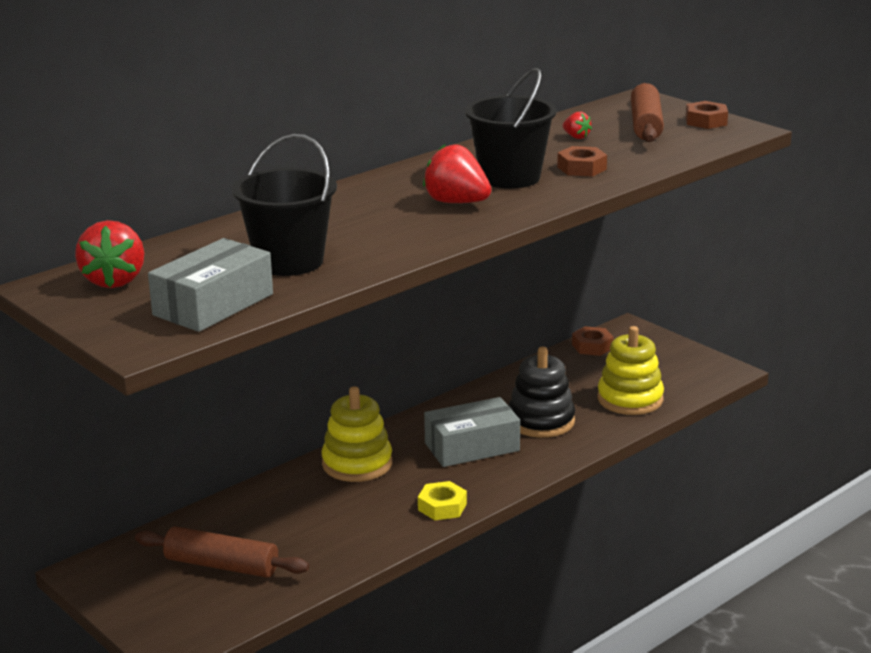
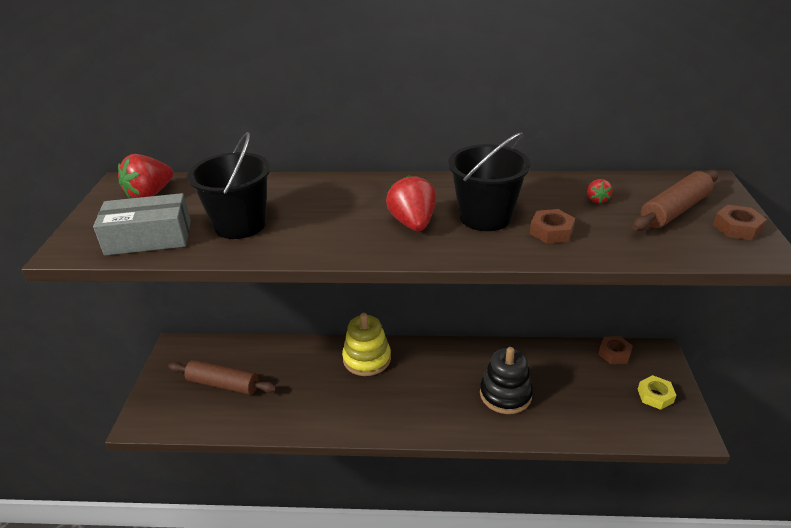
camera: 45 degrees right, 10 degrees up
(222, 565) = (223, 384): brown rolling pin -> brown rolling pin turned 45 degrees counterclockwise
(442, 507) = (367, 422): yellow nut -> yellow nut (655, 396)
(472, 447) = (440, 388): grey box -> none
(630, 399) = (587, 414): yellow stacking toy -> none

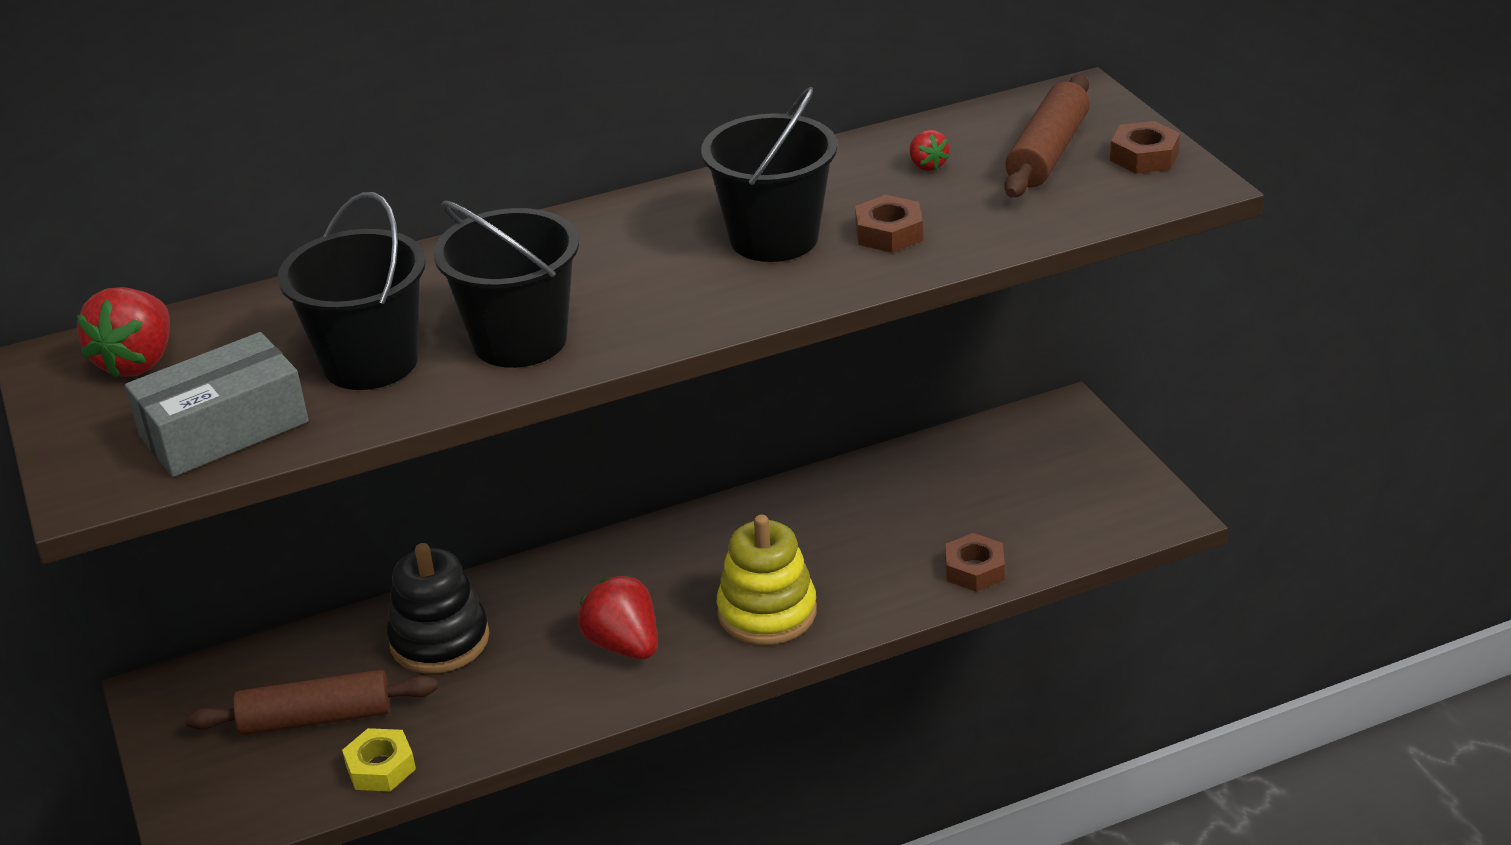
camera: 25 degrees left, 0 degrees up
(316, 234) = (520, 340): none -> black bucket
(367, 359) = (567, 585): yellow stacking toy -> yellow stacking toy (767, 612)
(413, 223) = (666, 279): red strawberry -> red strawberry (624, 645)
(505, 394) = (849, 558): black stacking toy -> black stacking toy (439, 640)
(614, 353) = (994, 436): brown nut -> brown nut (974, 569)
(655, 396) = (1087, 479): yellow nut -> yellow nut (380, 767)

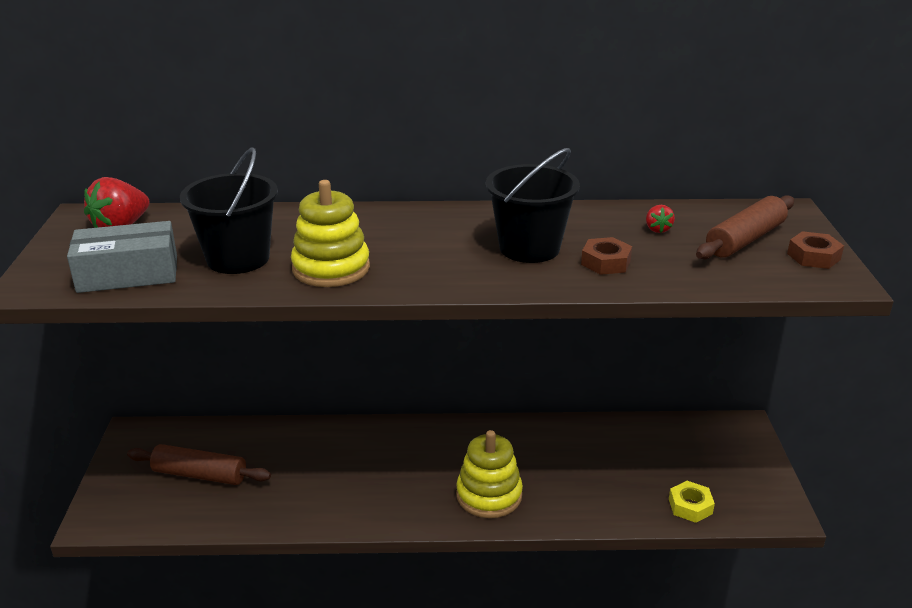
camera: 20 degrees right, 5 degrees down
(380, 767) = (213, 516): yellow nut -> yellow nut (690, 506)
(439, 640) = (293, 451): black stacking toy -> none
(520, 340) = (331, 268): black bucket -> yellow stacking toy
(624, 645) = (393, 488): red strawberry -> none
(974, 569) = (635, 510): brown nut -> none

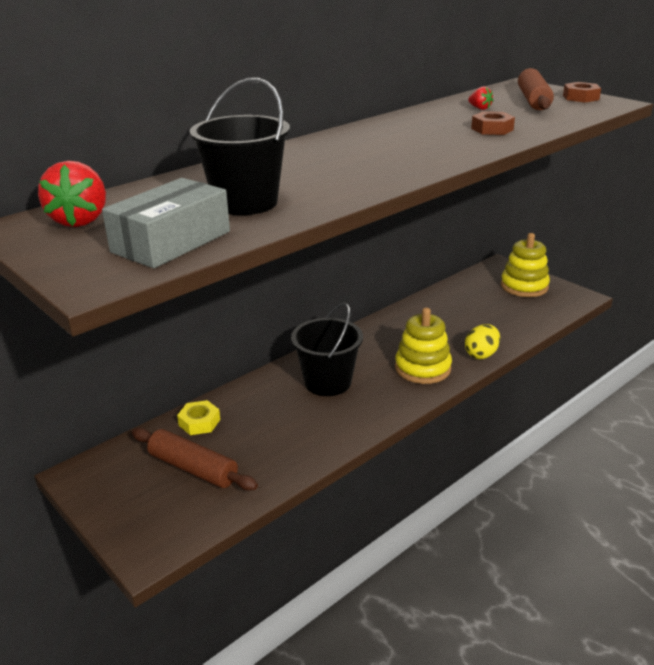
camera: 40 degrees left, 0 degrees up
(200, 475) = (193, 468): brown rolling pin -> brown rolling pin turned 60 degrees clockwise
(331, 268) = (333, 184): yellow stacking toy -> yellow stacking toy (524, 286)
(529, 248) = (433, 136): black bucket -> black bucket (328, 382)
(565, 514) = (481, 354): none -> yellow egg
(690, 506) = (535, 316): yellow nut -> yellow nut (199, 422)

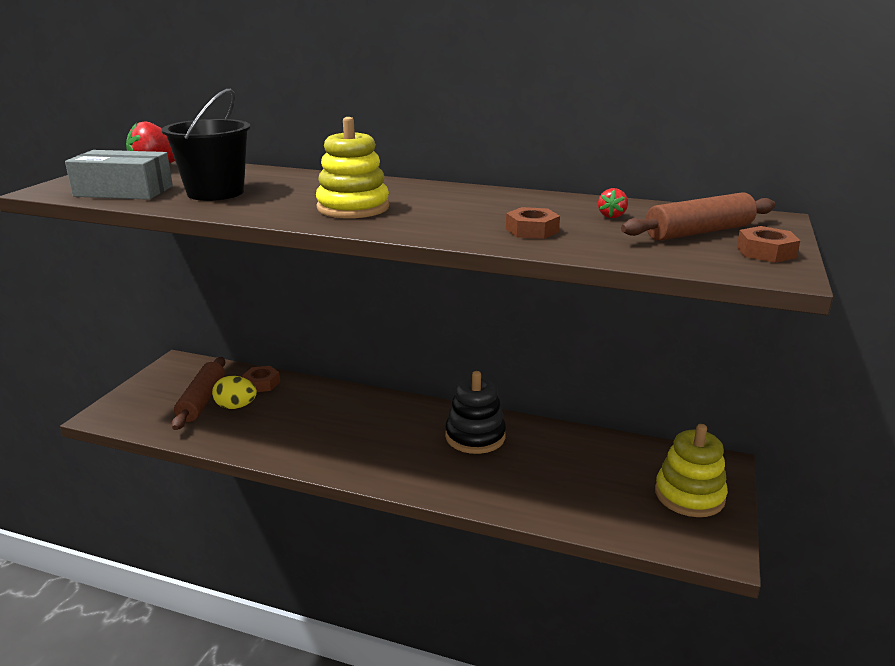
camera: 60 degrees right, 5 degrees down
(199, 422) = (261, 383): yellow nut -> brown nut
(328, 382) = (359, 422): black bucket -> none
(398, 336) = (475, 436): none -> black stacking toy
(423, 368) = (426, 467): yellow stacking toy -> yellow stacking toy (353, 208)
(481, 354) = (487, 499): yellow egg -> yellow egg (236, 406)

